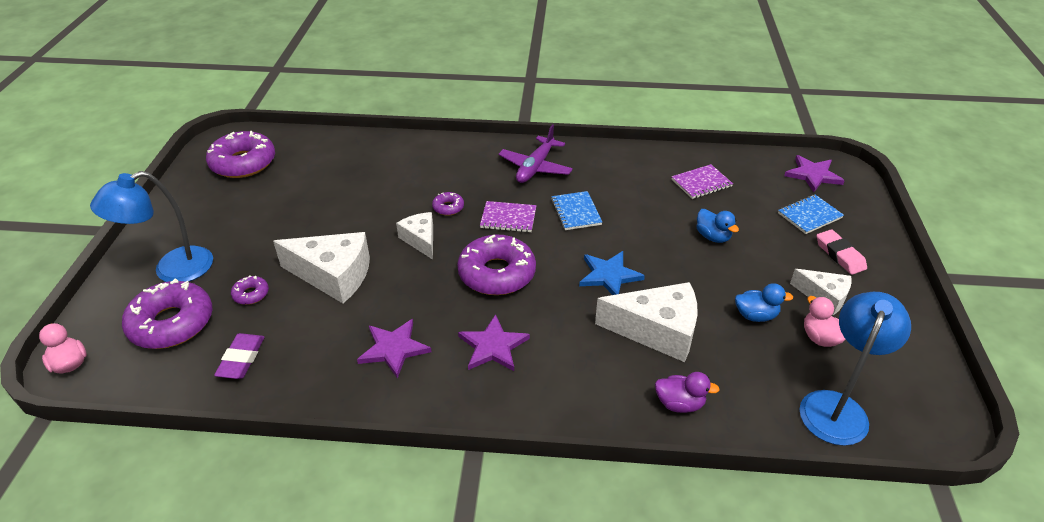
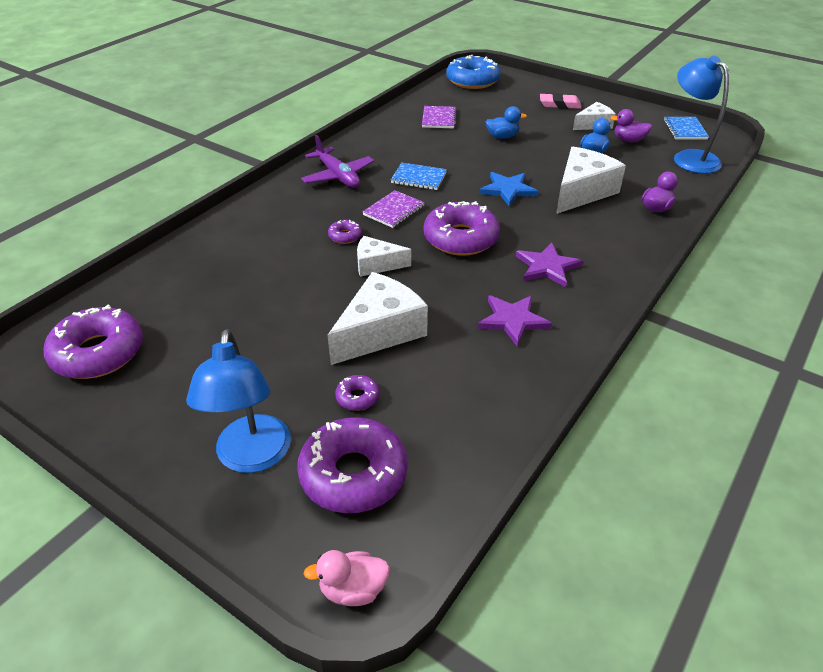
camera: 60 degrees left, 0 degrees up
(241, 359) = (456, 425): purple eraser -> none
(809, 215) = (513, 98): blue notebook -> blue notebook (684, 130)
(813, 175) = (472, 81): purple star -> blue donut
(819, 337) = (628, 140): pink duck -> purple duck

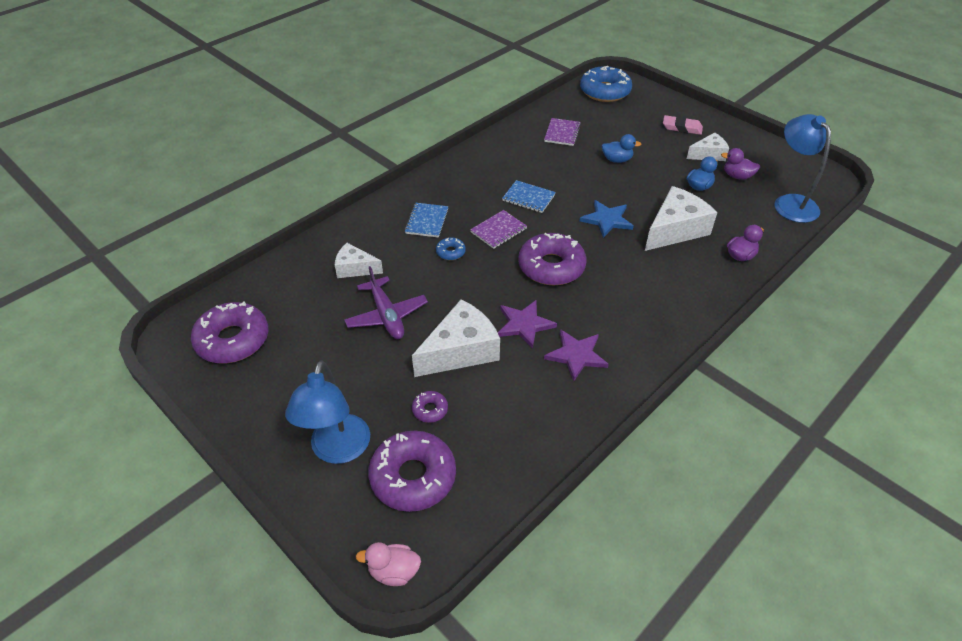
camera: 10 degrees right, 5 degrees up
(338, 176) = (457, 188): purple plane -> purple plane (386, 315)
(345, 236) = (450, 252): purple donut -> blue donut
(377, 264) = (472, 285): white cheese -> white cheese (355, 268)
(547, 267) = (621, 306): purple star -> purple star (524, 324)
(684, 130) = (796, 169): blue notebook -> blue notebook (426, 221)

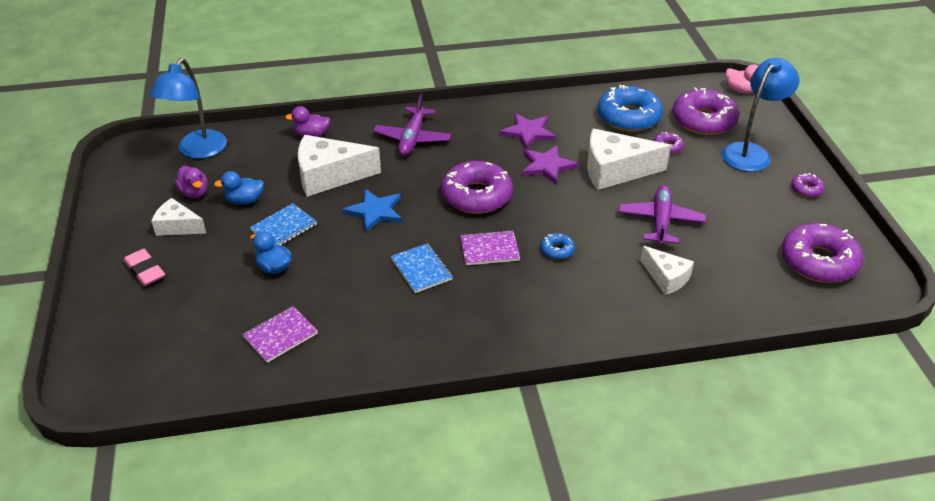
camera: 145 degrees left, 5 degrees down
(261, 424) = (806, 189): none -> purple donut
(426, 221) = (554, 295): blue notebook -> blue notebook (284, 227)
(605, 91) = (133, 377): blue donut -> blue donut (628, 117)
(663, 294) = (412, 138): none -> purple plane

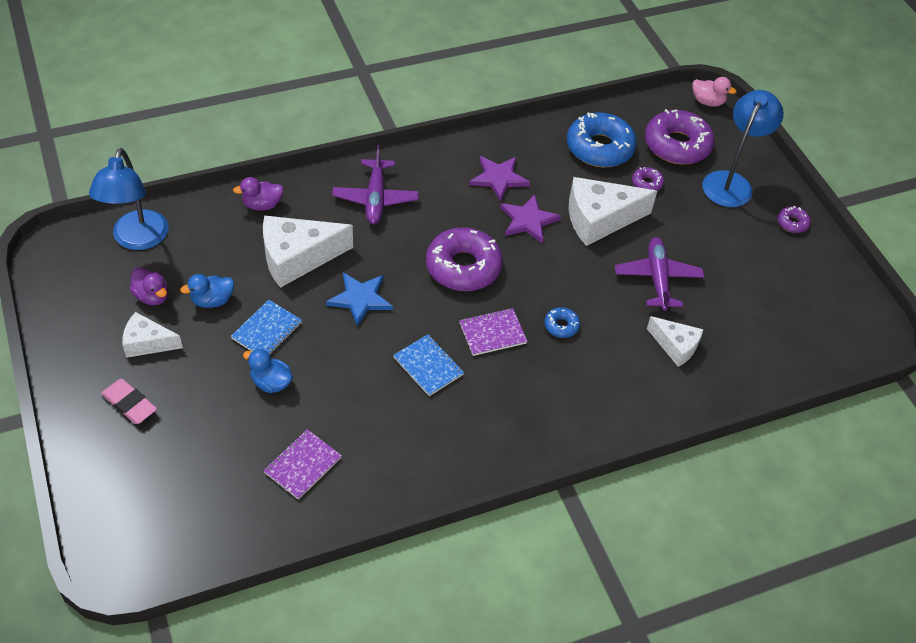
camera: 15 degrees left, 10 degrees up
(818, 261) = (816, 309): purple donut -> none

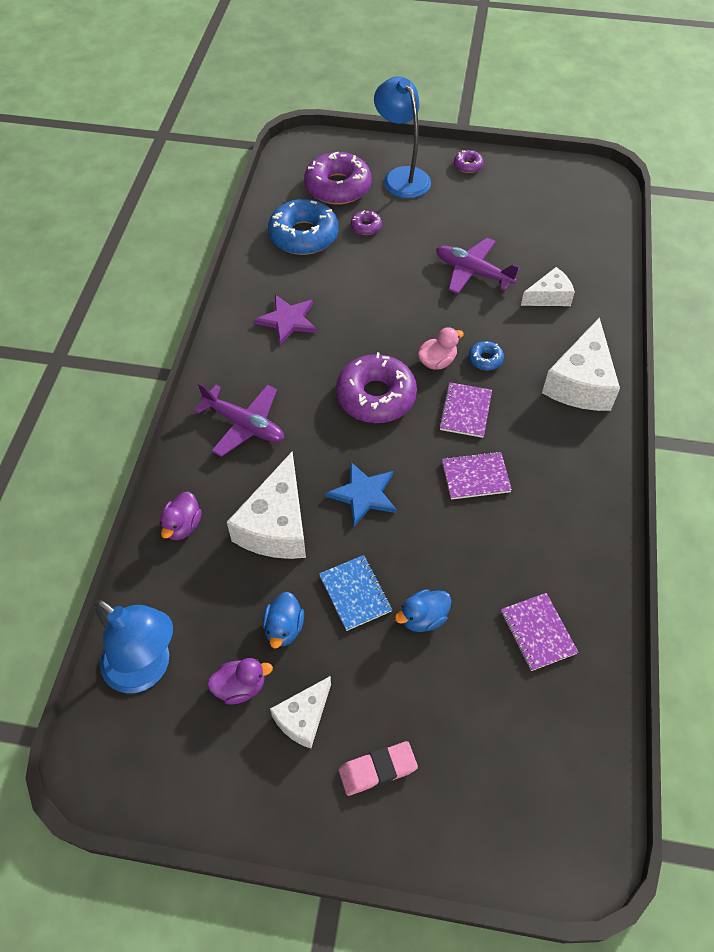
camera: 55 degrees left, 5 degrees up
(428, 366) = (475, 477): blue notebook -> purple notebook
(528, 220) = (352, 324): purple star -> none
(599, 219) = (384, 276): white cheese -> white cheese (580, 382)
(707, 102) = (304, 144): pink duck -> pink duck (437, 361)

